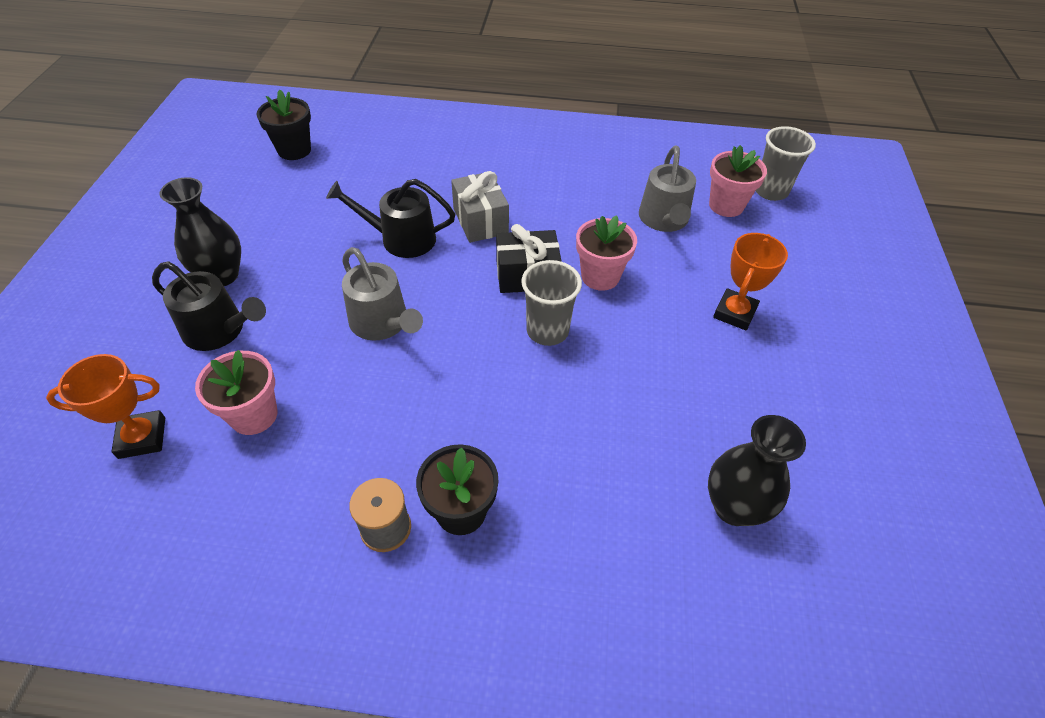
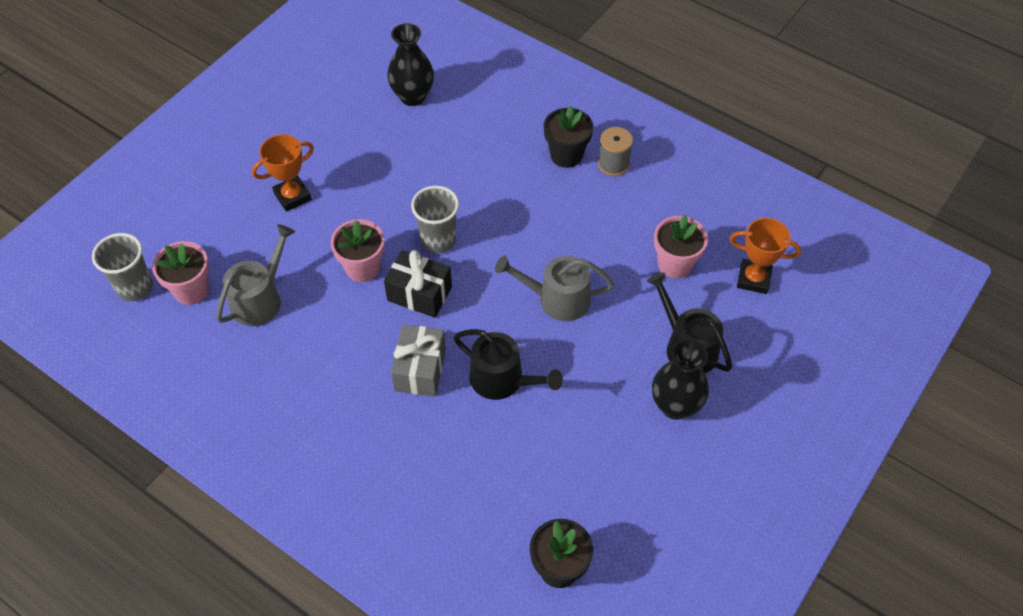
camera: 150 degrees left, 5 degrees up
(382, 323) = (557, 299): grey watering can -> grey watering can turned 75 degrees counterclockwise

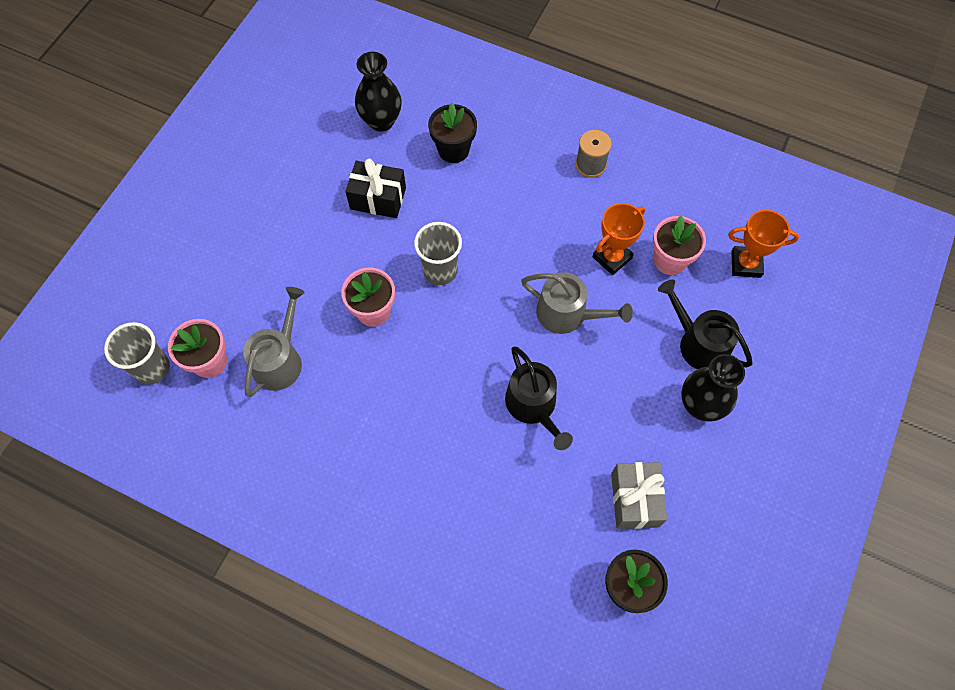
camera: 10 degrees left, 10 degrees up
(292, 196) = (287, 246): orange trophy -> orange trophy (612, 257)
(419, 294) = (434, 330): black gift -> black gift (378, 198)
(420, 370) = (453, 408): grey gift -> grey gift (635, 500)
(502, 380) = (533, 406): black watering can -> black watering can turned 45 degrees clockwise
(557, 299) = (567, 314): grey watering can -> grey watering can turned 150 degrees counterclockwise
(566, 155) = (543, 162): black flower pot -> black flower pot (453, 150)

